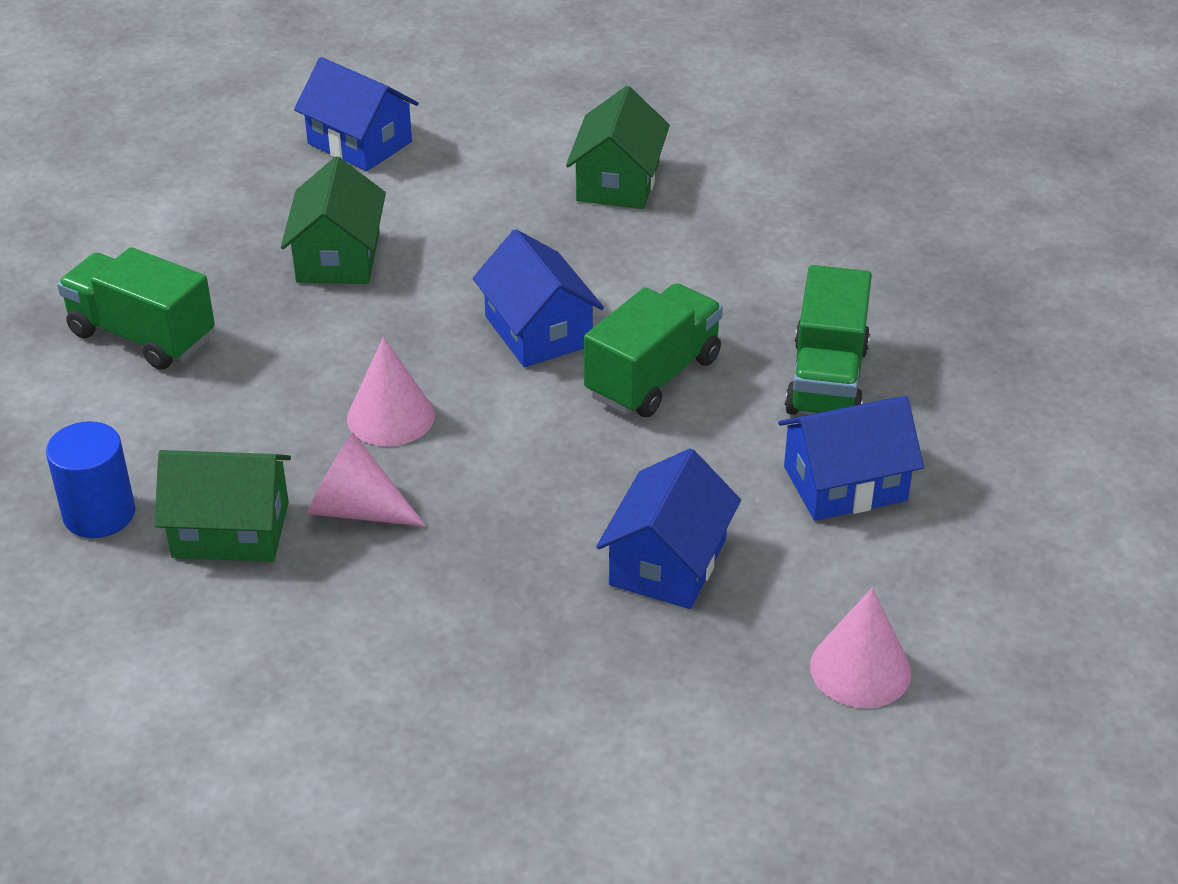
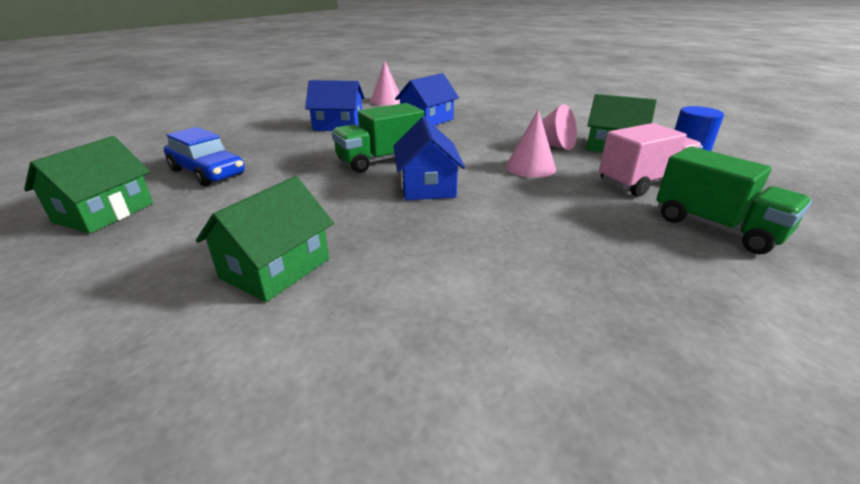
camera: 160 degrees left, 10 degrees down
(205, 415) = (643, 182): none -> pink truck
(338, 257) = (560, 254): green house -> green house (104, 212)
(360, 143) = (527, 398): blue house -> none
(827, 380) = (299, 148): green truck -> none
(887, 285) = (207, 172): none -> blue car

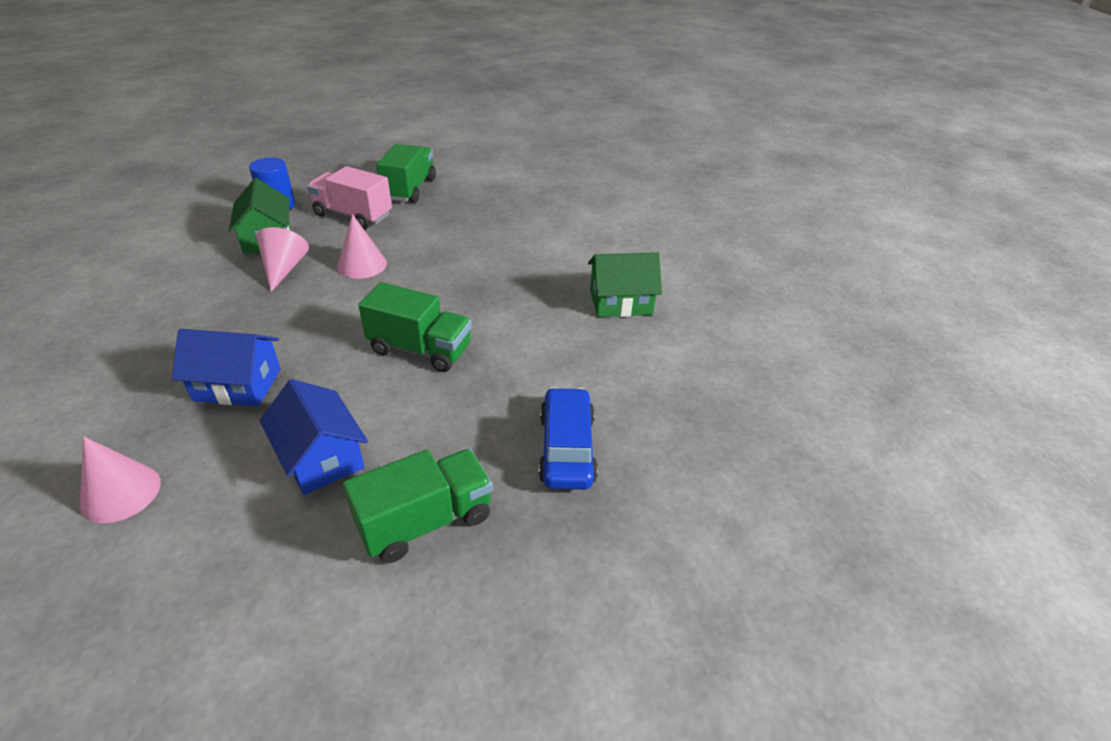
camera: 130 degrees left, 10 degrees up
(104, 212) = (688, 438): green house -> none
(255, 134) = (425, 521): none -> green truck
(427, 186) = (452, 298): blue house -> none

